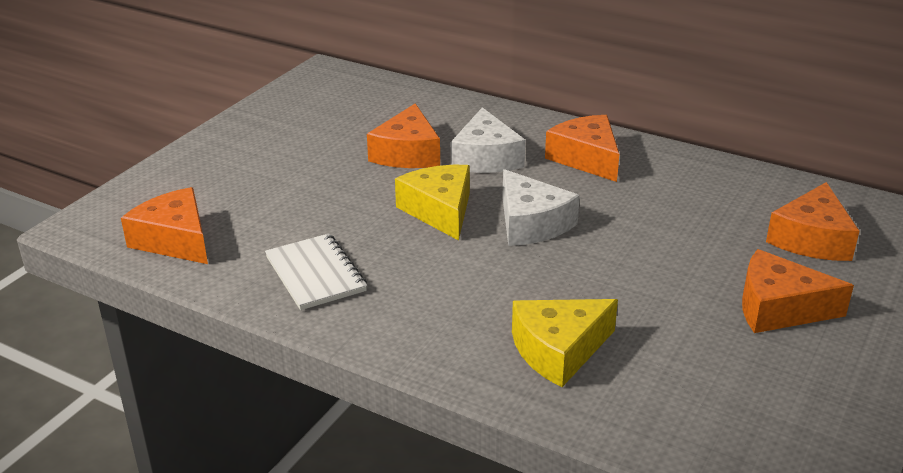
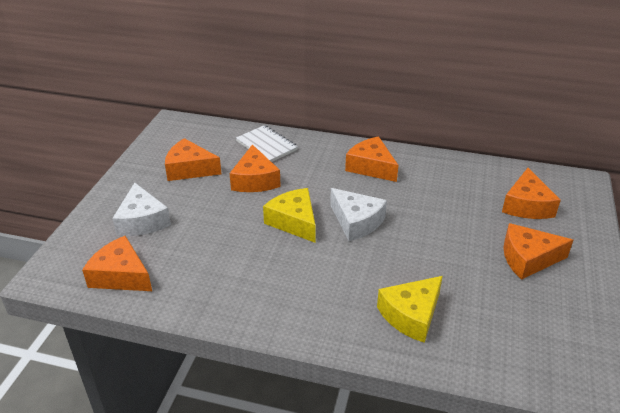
camera: 15 degrees left, 5 degrees up
(315, 274) = (231, 286): white notebook -> white notebook (266, 145)
(322, 129) = (189, 169): none -> orange cheese
(485, 158) = (307, 176): white cheese -> white cheese (142, 221)

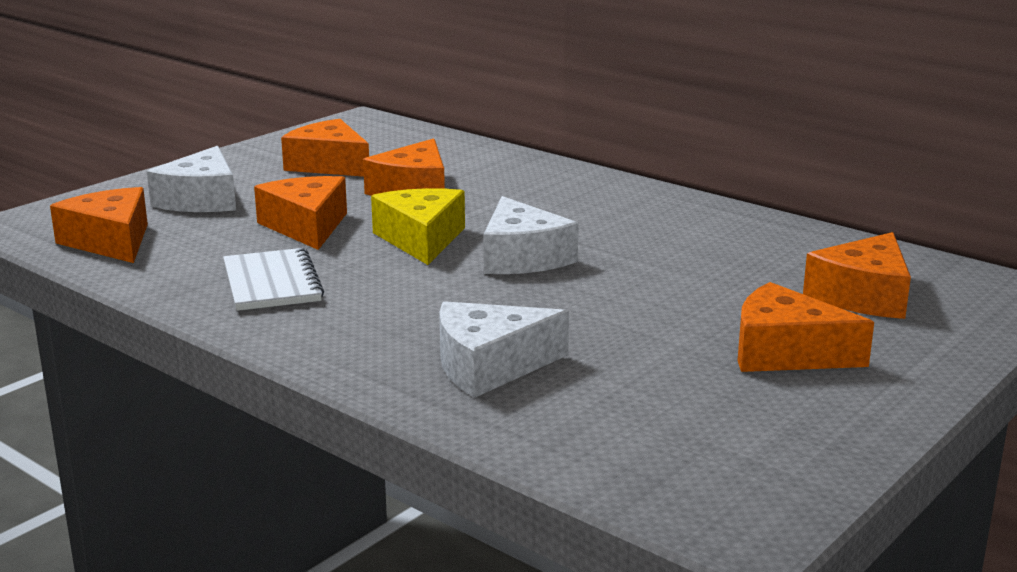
camera: 25 degrees right, 15 degrees down
(266, 145) = (475, 161): white notebook -> white notebook (272, 283)
(371, 167) = (622, 208): orange cheese -> orange cheese (306, 226)
(411, 315) = (490, 366): yellow cheese -> white cheese

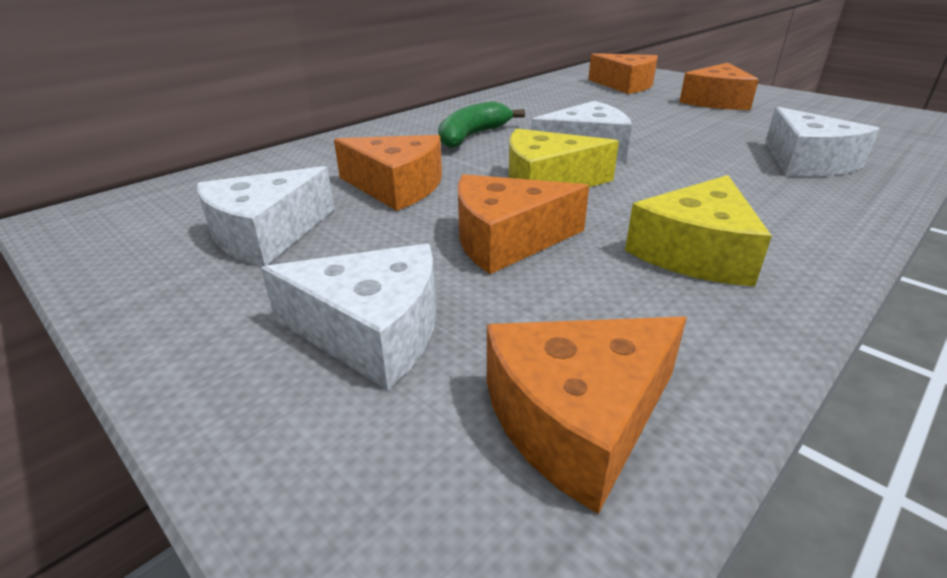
camera: 85 degrees left, 10 degrees up
(272, 283) = (695, 252): white notebook -> yellow cheese
(329, 165) = (266, 234): orange cheese -> white cheese
(559, 210) = (472, 136): none -> green banana

